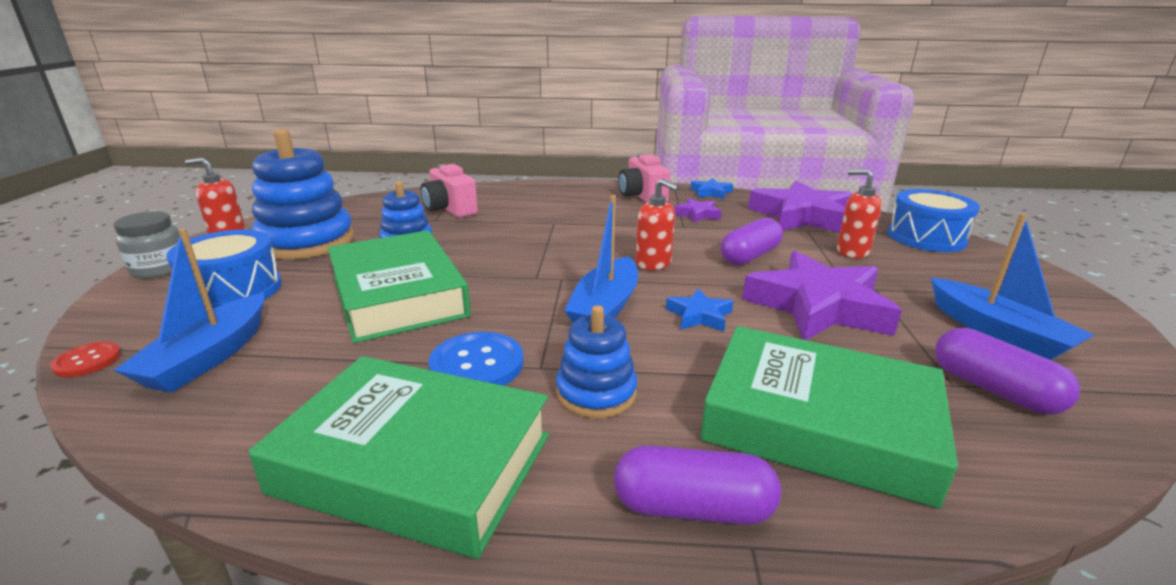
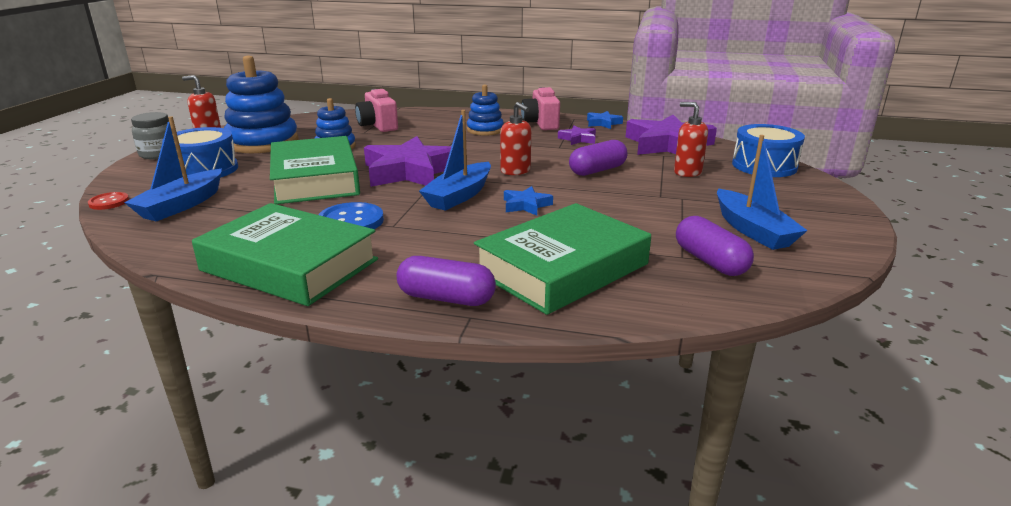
camera: 10 degrees right, 0 degrees up
(596, 393) = (422, 241): blue stacking toy -> blue stacking toy (485, 130)
(818, 306) = (623, 205): purple star -> purple star (410, 171)
(818, 423) = (562, 268): green book -> green book turned 75 degrees counterclockwise

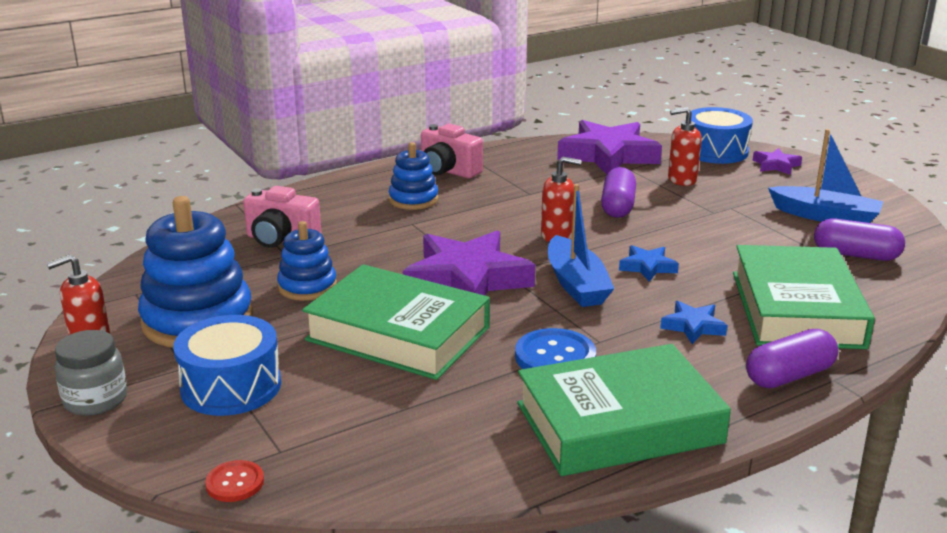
camera: 45 degrees left, 0 degrees up
(181, 205) = (338, 436): blue boat -> none
(578, 139) = (524, 177): purple star -> purple star (776, 165)
(603, 123) = (502, 149): blue star -> blue star (693, 326)

